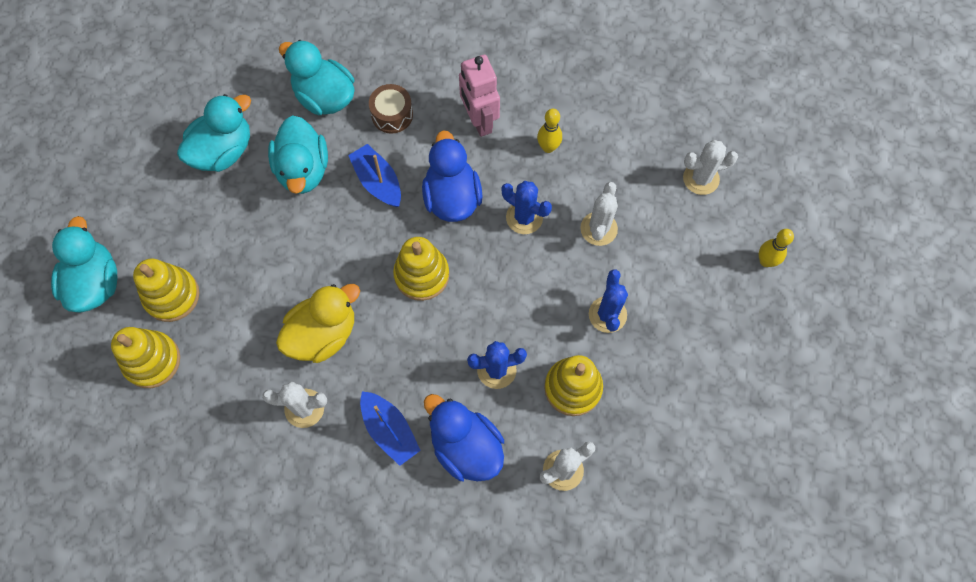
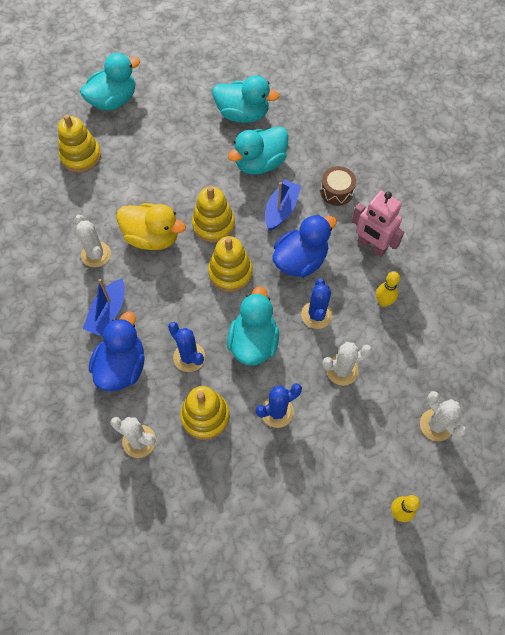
camera: 60 degrees right, 5 degrees down
(172, 296) = (129, 142): yellow stacking toy -> yellow stacking toy (213, 224)
(324, 97) = (321, 146): turquoise duck -> turquoise duck (253, 342)
(479, 121) = (371, 246): pink robot -> pink robot turned 90 degrees counterclockwise

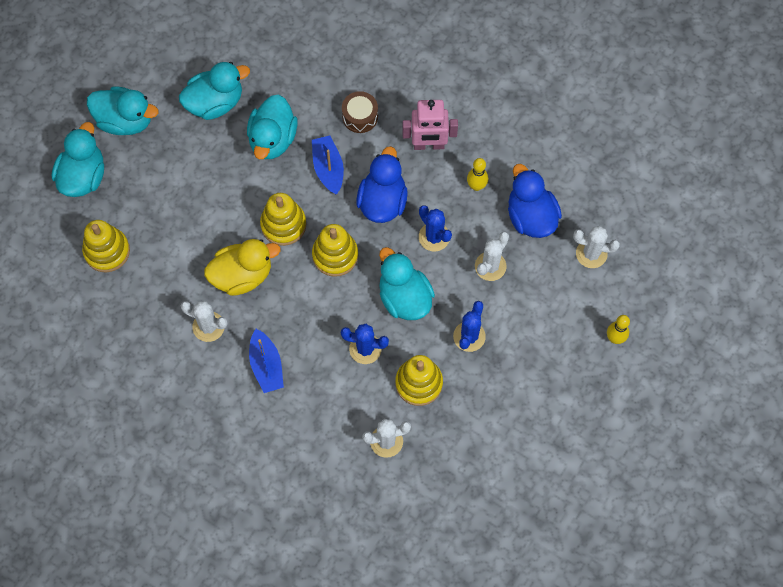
camera: 40 degrees left, 5 degrees up
(122, 366) = (319, 398): blue duck -> blue duck (531, 216)
(173, 86) = (125, 120): none -> turquoise duck

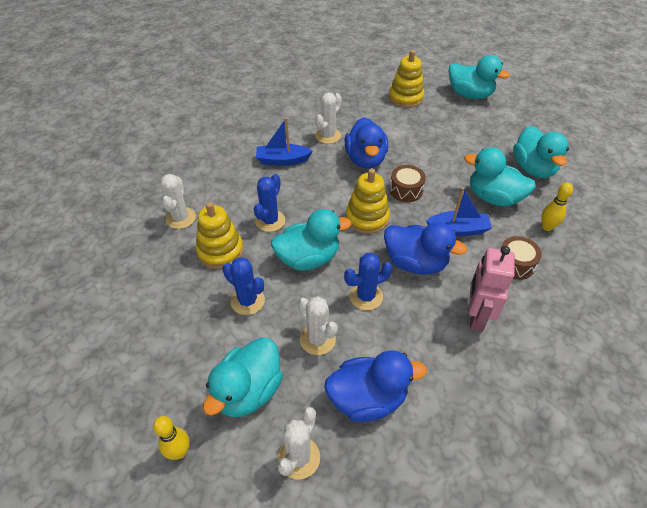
camera: 105 degrees right, 20 degrees down
(125, 120) = (517, 119): turquoise duck -> turquoise duck (248, 391)
(242, 275) = (365, 159): yellow duck -> blue duck
(283, 224) = (406, 190): yellow stacking toy -> brown drum
(476, 186) = (418, 350): yellow bowling pin -> yellow bowling pin (547, 227)

